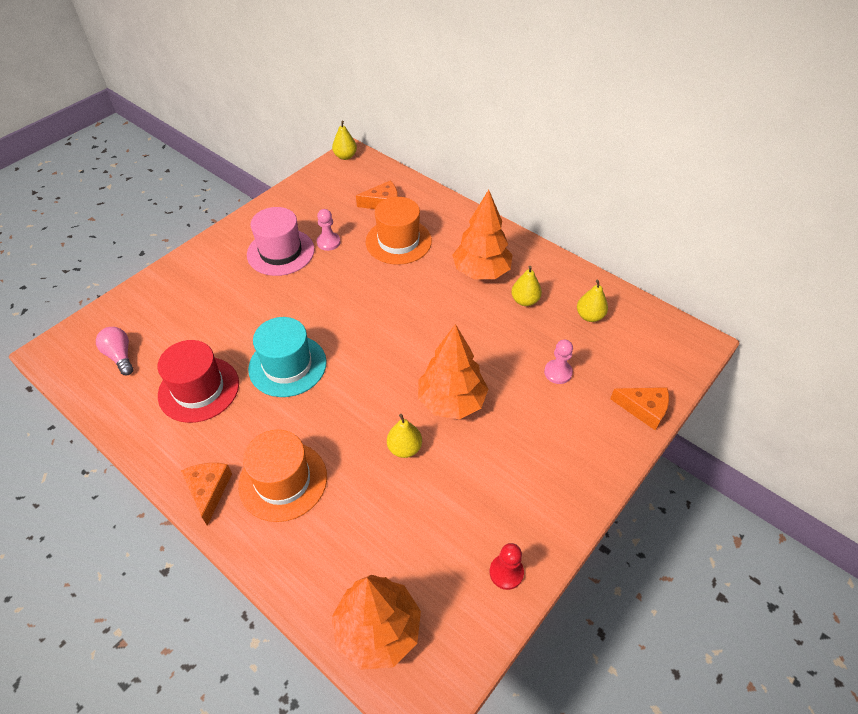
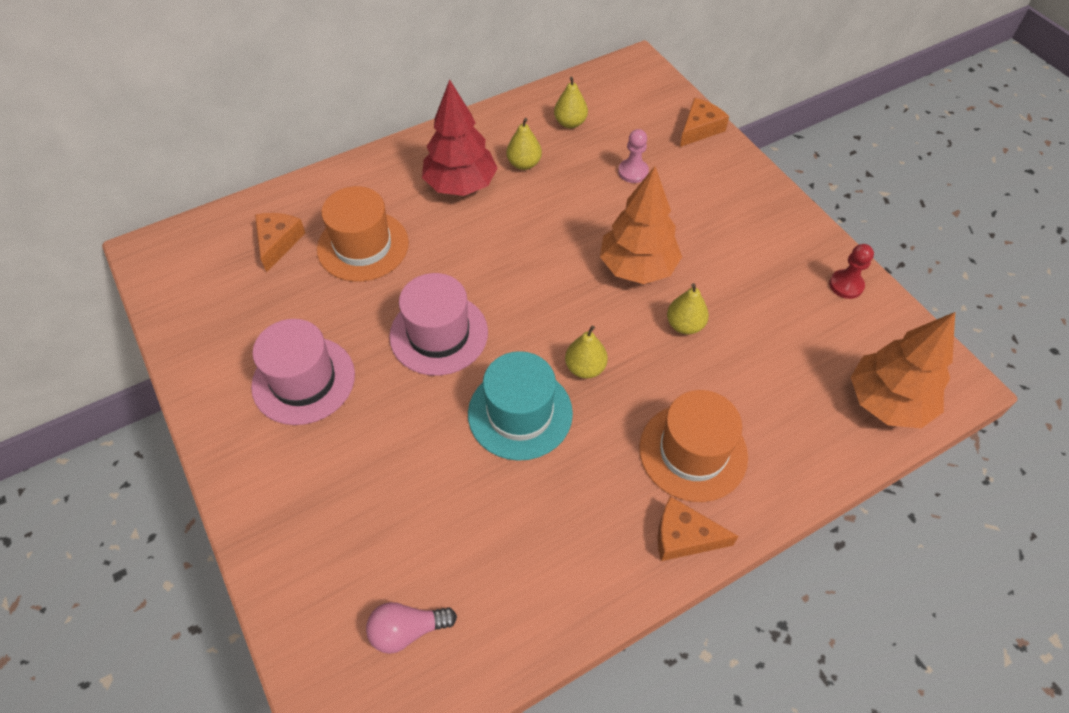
camera: 70 degrees left, 5 degrees up
(199, 389) = (517, 526): red hat -> none
(328, 242) = (318, 320): pink pawn -> none
(339, 303) = (439, 334): none -> pink hat
(345, 156) = (145, 259): yellow pear -> yellow pear (585, 368)
(481, 272) = (461, 185): orange tree -> red tree

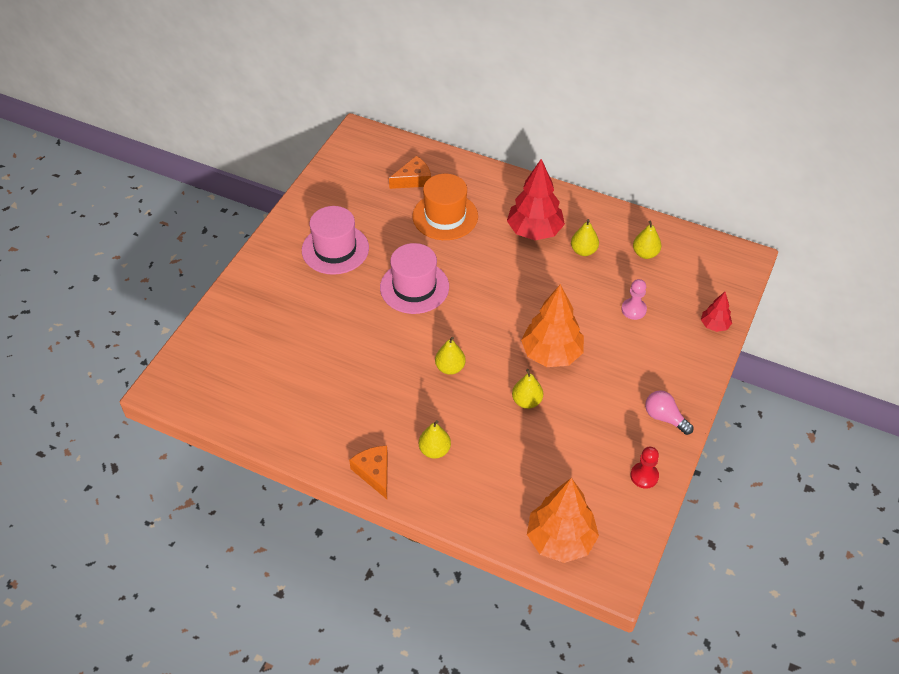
camera: 55 degrees right, 5 degrees down
(407, 630) = (231, 379): pink light bulb -> pink light bulb (664, 418)
(520, 413) = (393, 354): turquoise hat -> none
(693, 452) = (434, 450): orange hat -> yellow pear
(699, 129) = (714, 325): orange cheese -> red tree

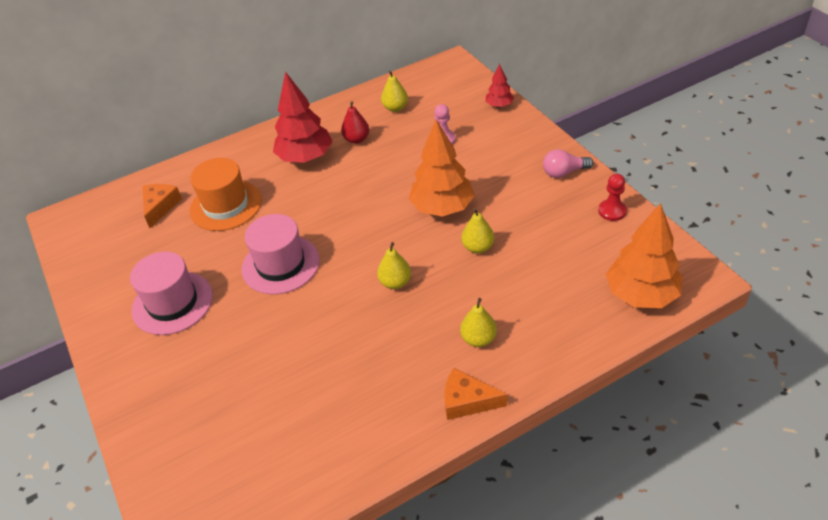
camera: 50 degrees left, 5 degrees down
(583, 251) = (356, 139): yellow pear -> red pear

